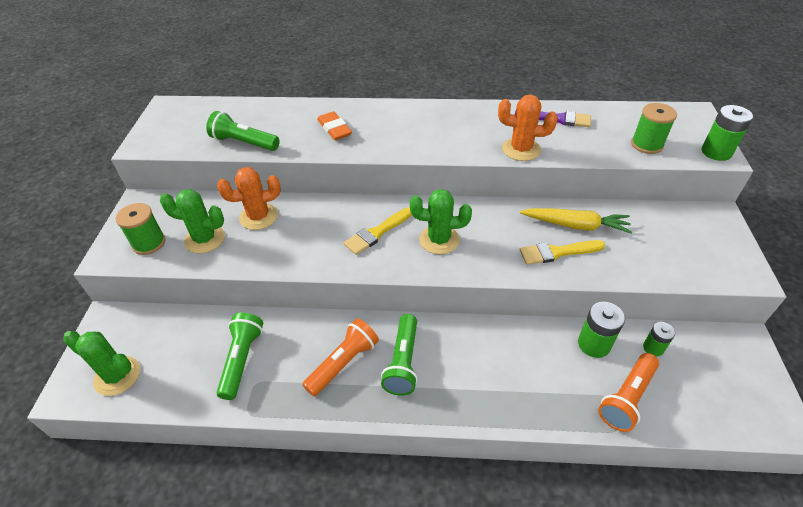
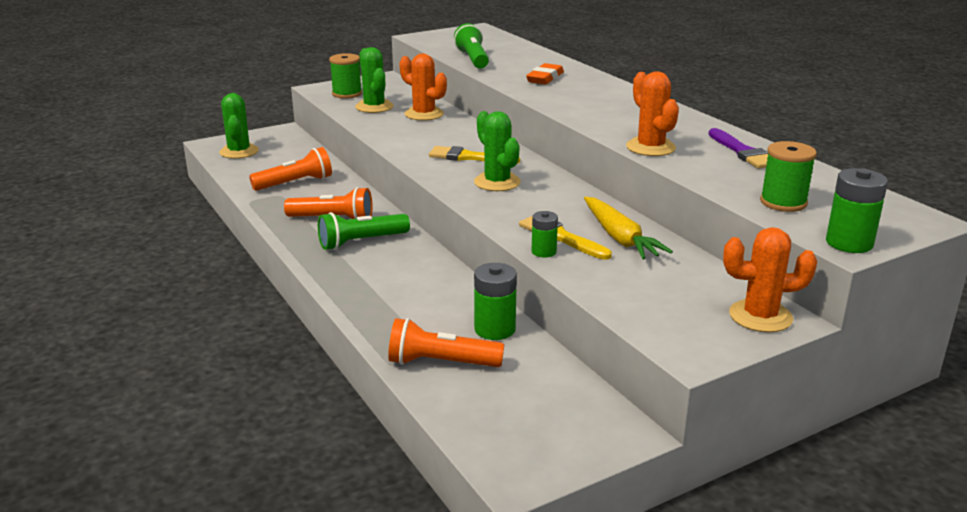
camera: 55 degrees right, 20 degrees down
(242, 360) = (295, 183): green flashlight -> orange flashlight
(653, 348) = (533, 366): green battery -> green battery (543, 252)
(711, 223) = (760, 316): none -> orange cactus

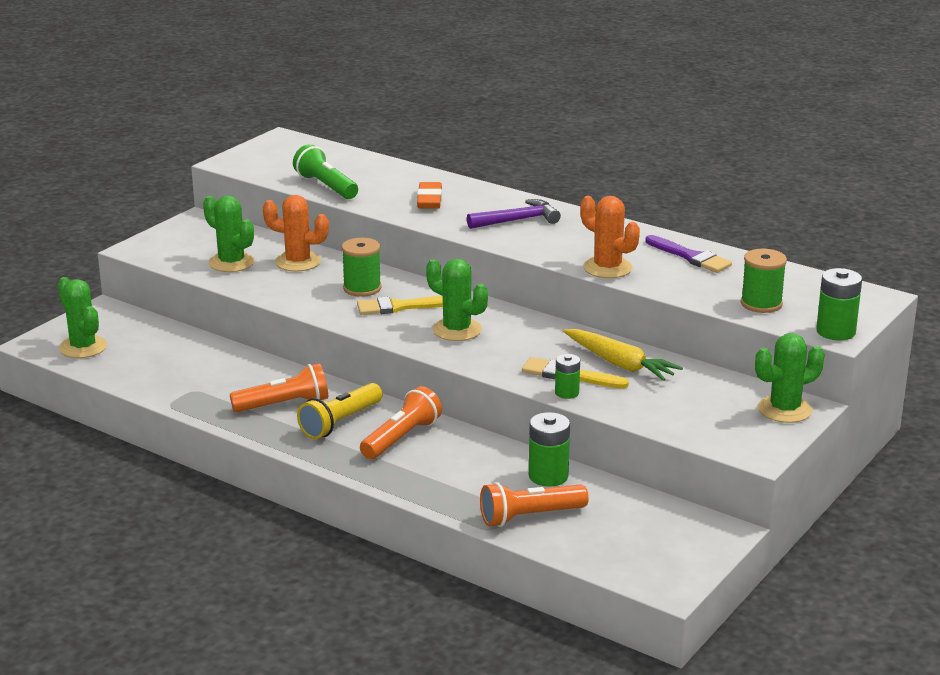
camera: 25 degrees left, 0 degrees up
(295, 183) = (196, 372): orange flashlight -> orange flashlight (401, 438)
(347, 94) = (179, 250): green spool -> green spool (362, 288)
(361, 242) = (340, 422): green flashlight -> yellow flashlight
(605, 102) = (518, 220): none -> purple hammer
(760, 316) = (784, 409): orange cactus -> green cactus

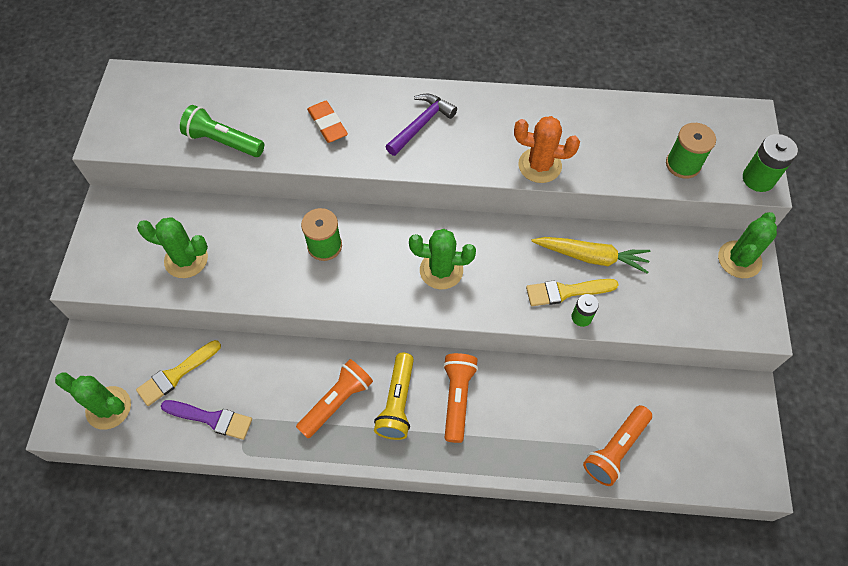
camera: 30 degrees left, 35 degrees up
(298, 262) = (243, 231): orange cactus -> none
(400, 307) = (374, 258): yellow brush -> yellow brush (176, 374)
(548, 476) = (593, 389): green battery -> none
(690, 257) = (588, 120): purple brush -> purple brush (211, 419)

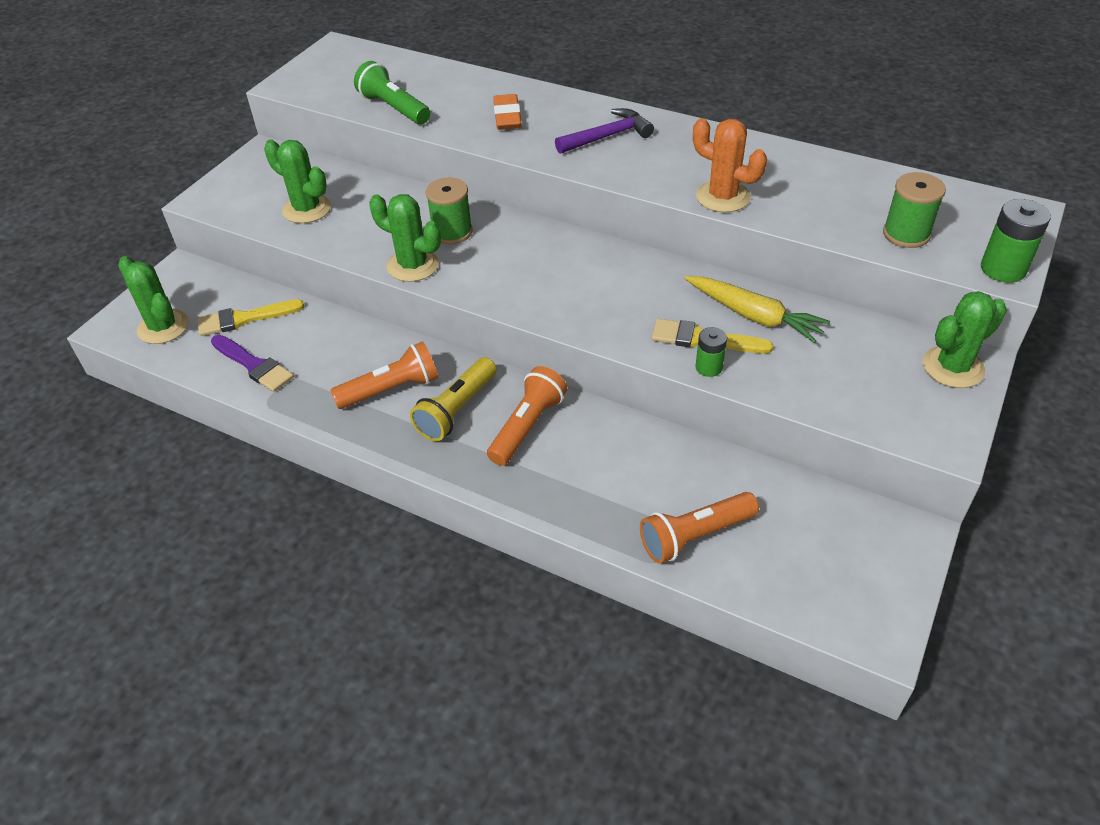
camera: 25 degrees right, 15 degrees down
(441, 270) = (566, 283): green cactus -> green cactus (413, 265)

